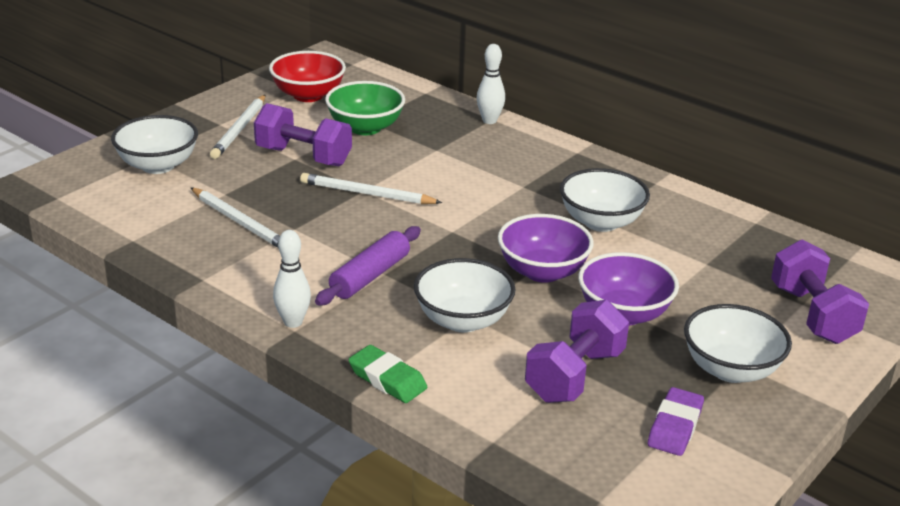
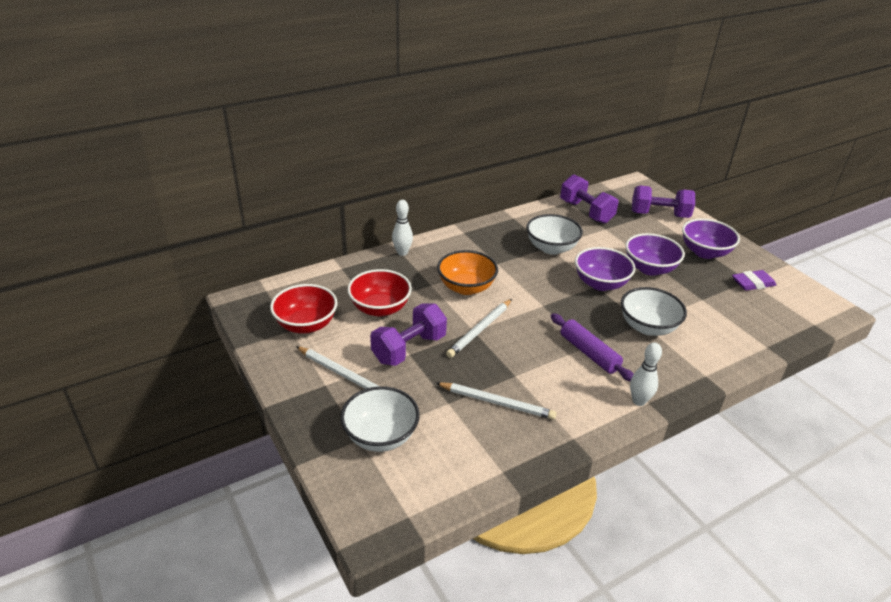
camera: 70 degrees left, 5 degrees up
(239, 222) = (496, 402): white pencil -> white pencil turned 45 degrees clockwise
(365, 128) = (380, 308): green bowl -> red bowl
(387, 379) = (707, 372): green eraser -> none
(449, 172) = (466, 287): none -> orange bowl
(574, 375) = (707, 302): purple dumbbell -> purple dumbbell (586, 212)
(675, 427) = (752, 283): purple eraser -> purple eraser turned 60 degrees counterclockwise
(730, 369) = (704, 252): white bowl -> purple bowl

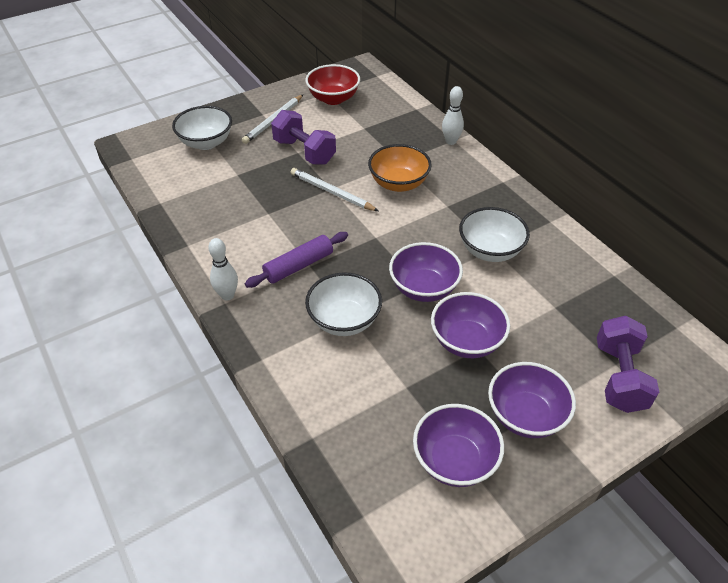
camera: 90 degrees right, 10 degrees up
(380, 308) = (359, 133): red bowl -> none
(496, 402) = (235, 201): white pencil -> none
(586, 212) = (593, 291): purple dumbbell -> none
(752, 283) = (454, 460): purple eraser -> purple bowl

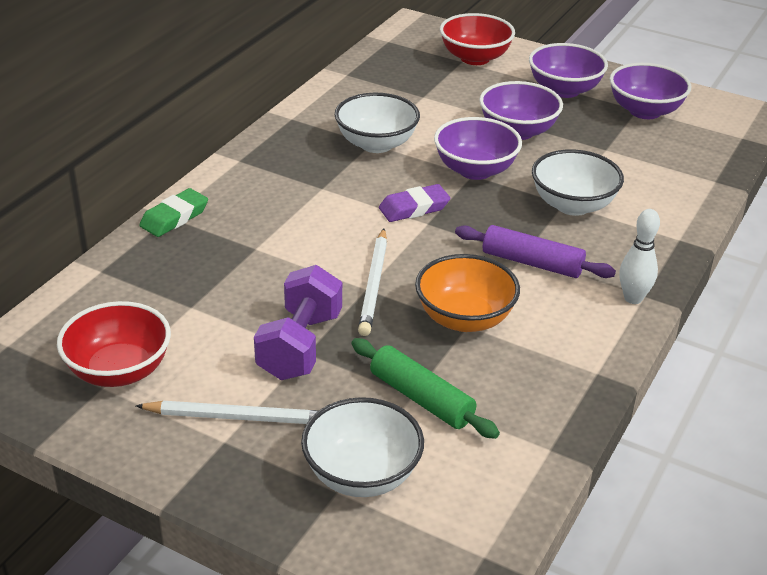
camera: 120 degrees left, 10 degrees down
(232, 176) = (421, 398): none -> green rolling pin
(396, 237) = (414, 208): none -> purple eraser
(398, 183) = (307, 235): orange bowl -> orange bowl (464, 318)
(451, 141) = (174, 217): white bowling pin -> green eraser
(619, 377) = (475, 58): purple dumbbell -> red bowl

